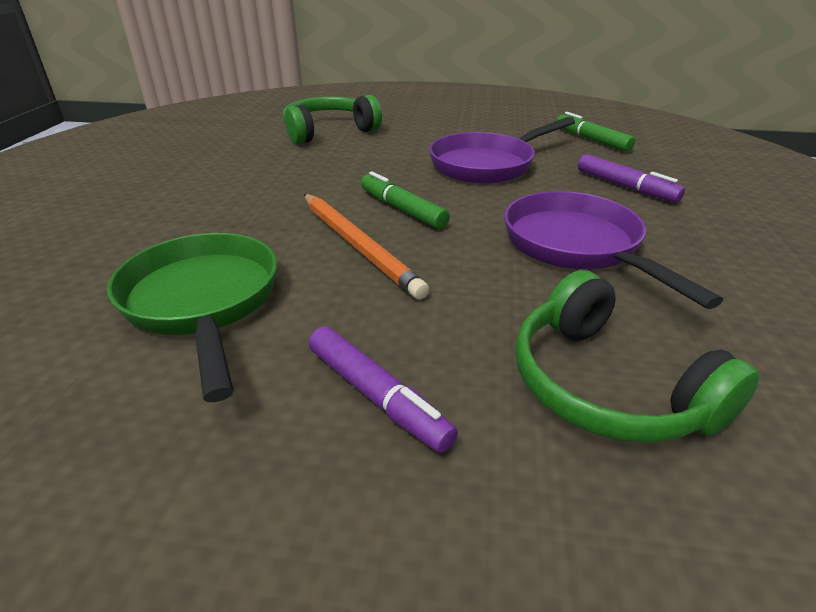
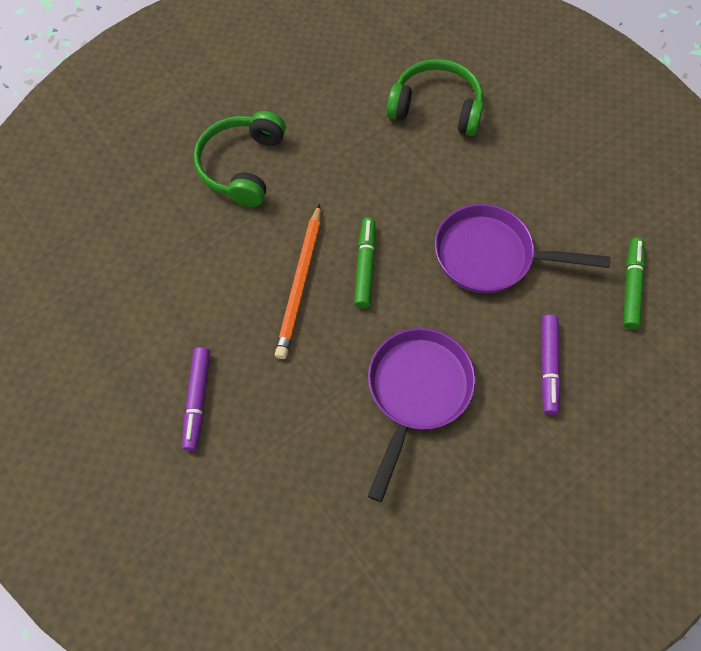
camera: 45 degrees right, 30 degrees up
(203, 302) = (186, 271): green pan -> none
(606, 386) = (289, 483): green headphones -> green headphones (242, 166)

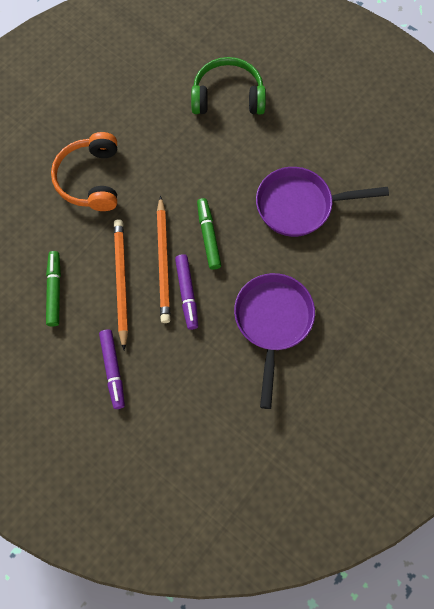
camera: 15 degrees left, 5 degrees up
(240, 295) = (121, 282): none -> orange pencil
(242, 166) = (90, 179): green headphones -> orange headphones
(548, 366) = (362, 279): purple marker -> purple marker (187, 293)
(631, 286) = (406, 204): green marker -> green marker (54, 290)

